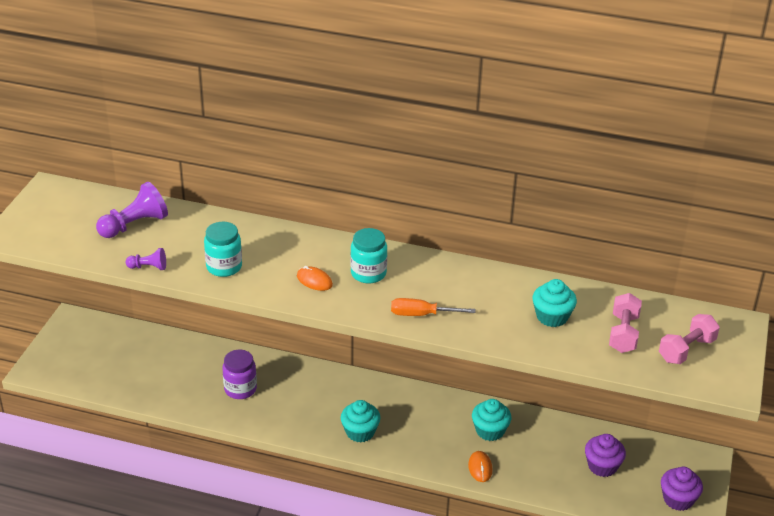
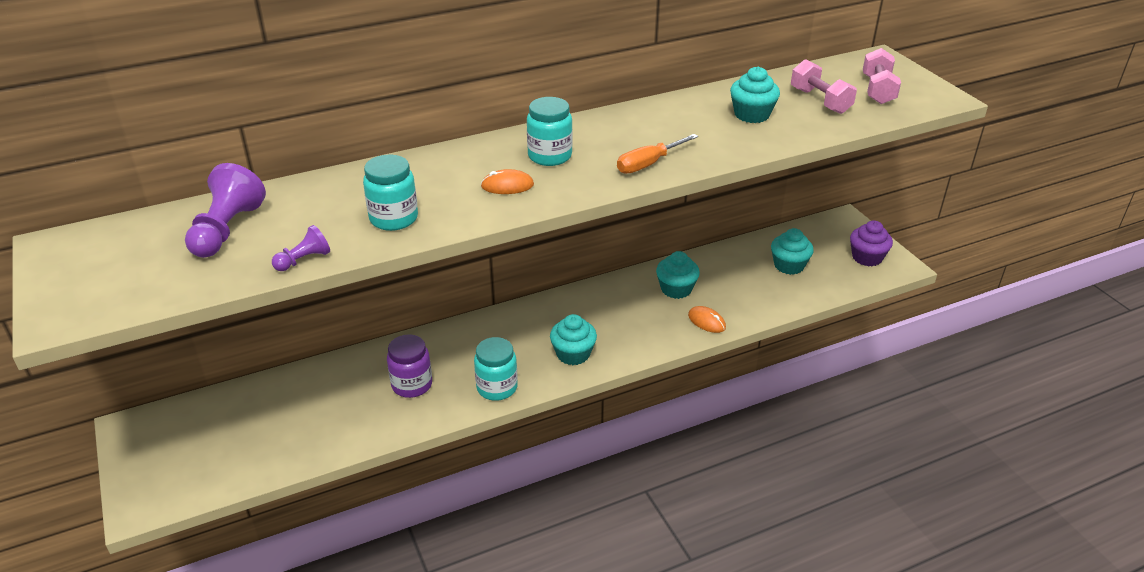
camera: 40 degrees left, 0 degrees up
(287, 424) = (497, 388): none -> turquoise jar
(602, 466) = (789, 265): purple cupcake -> turquoise cupcake

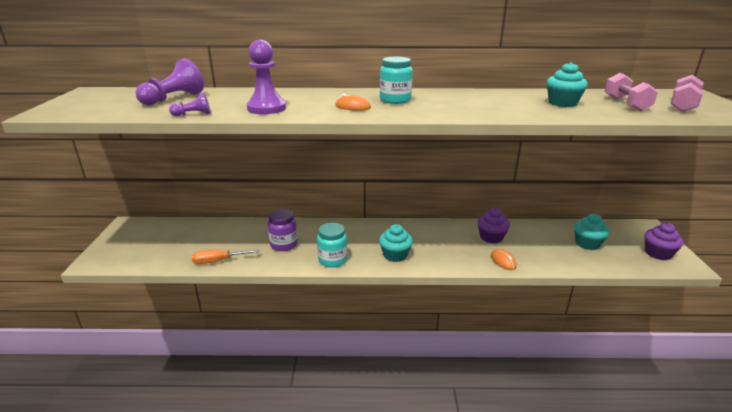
camera: 25 degrees right, 10 degrees down
(394, 218) = (266, 108): turquoise jar -> purple pawn
(648, 164) = (461, 112): orange screwdriver -> orange screwdriver (218, 261)
(676, 289) = (491, 237): turquoise cupcake -> purple cupcake

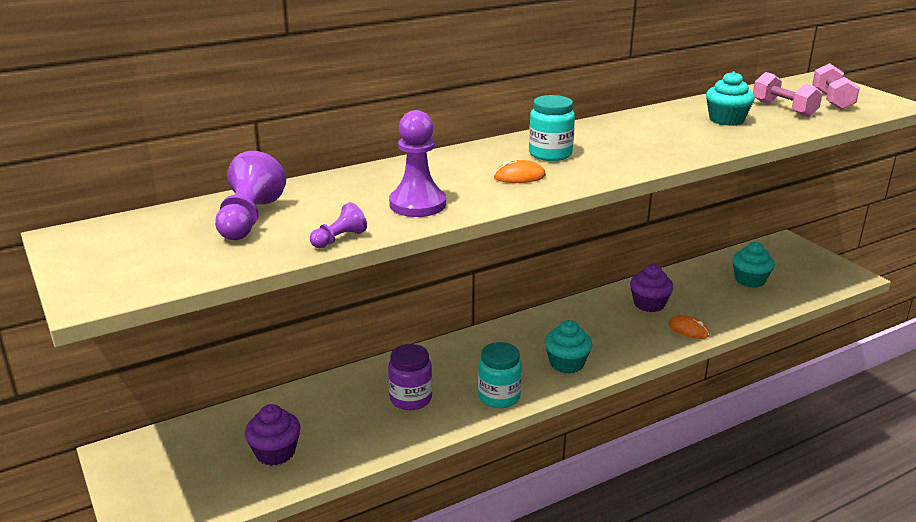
camera: 30 degrees left, 0 degrees up
(218, 261) = (347, 454): orange screwdriver -> none
(658, 253) = (820, 271): purple cupcake -> purple cupcake (275, 452)

